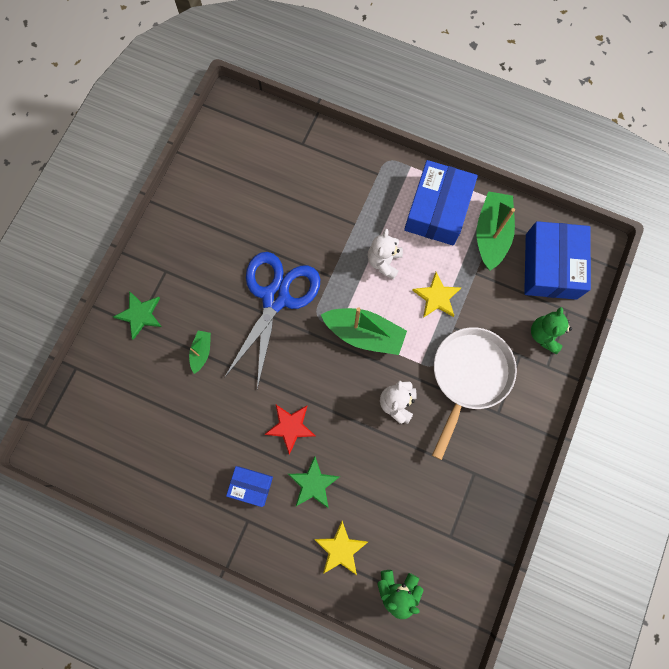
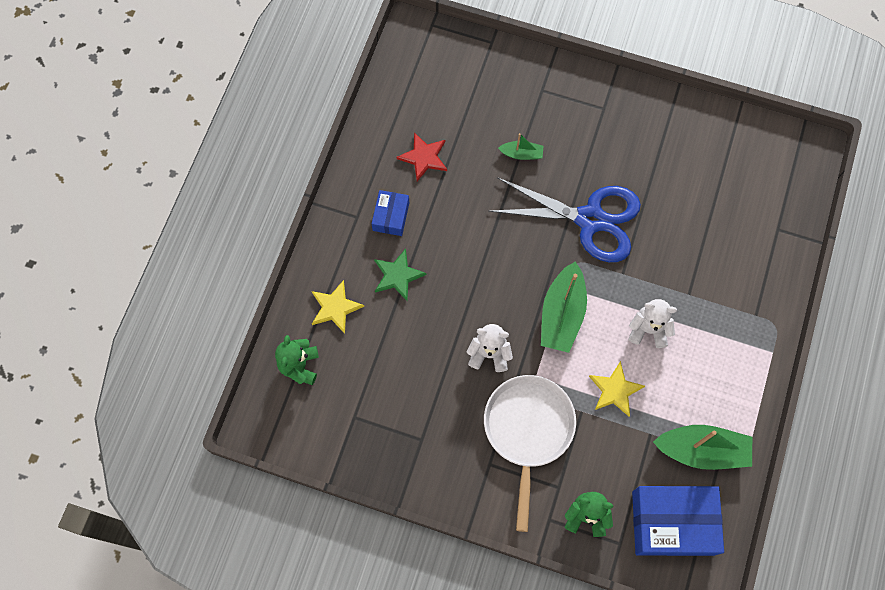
camera: 85 degrees right, 5 degrees down
(140, 315) = (553, 91): green star -> none
(290, 427) = (453, 248): red star -> red star (424, 157)
(437, 210) = (722, 386): blue box -> none
(469, 376) = (528, 430): white pan -> white pan turned 105 degrees counterclockwise

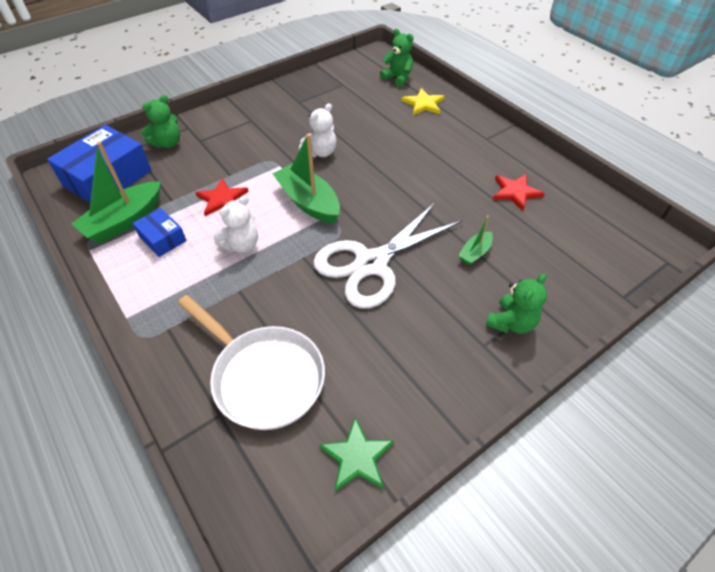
camera: 125 degrees right, 20 degrees down
(391, 216) = (473, 154): blue box -> blue box (162, 238)
(397, 275) = (421, 137): green star -> green star (357, 457)
(528, 430) = (249, 145): white pan -> white pan (264, 377)
(571, 101) = (511, 322): none -> green teddy bear
(590, 219) = (371, 263): blue scissors -> white scissors
(615, 390) = (222, 199): yellow star -> red star

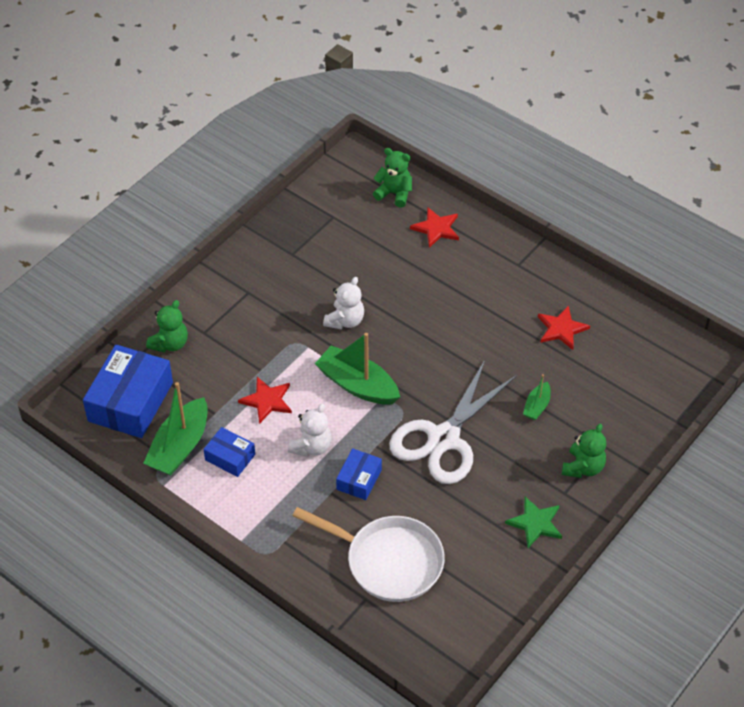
camera: 15 degrees left, 0 degrees up
(272, 284) = (359, 479): none -> blue box
(357, 457) = (487, 603): green star -> green star (535, 523)
(423, 104) = (436, 228): yellow star -> red star

